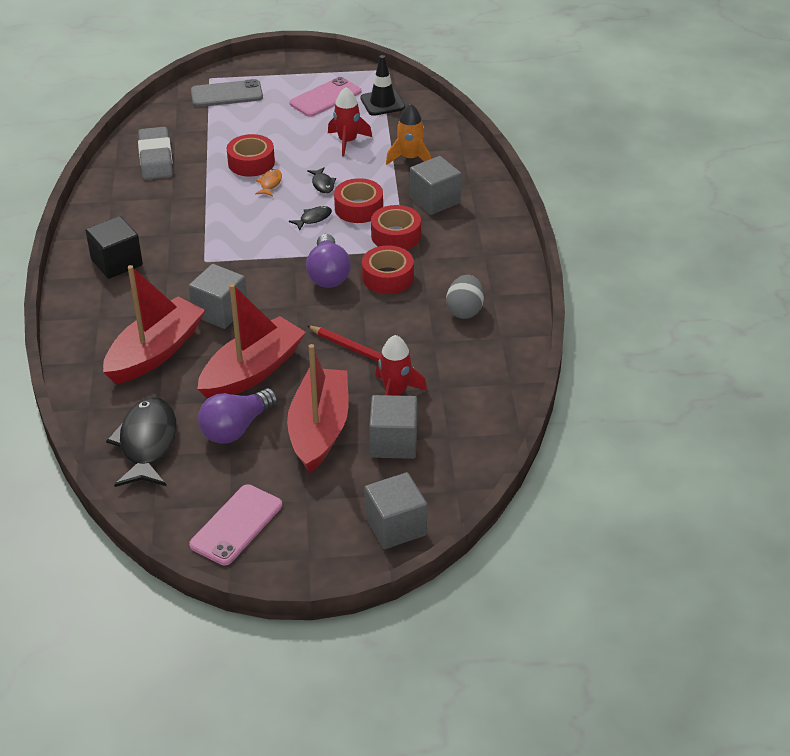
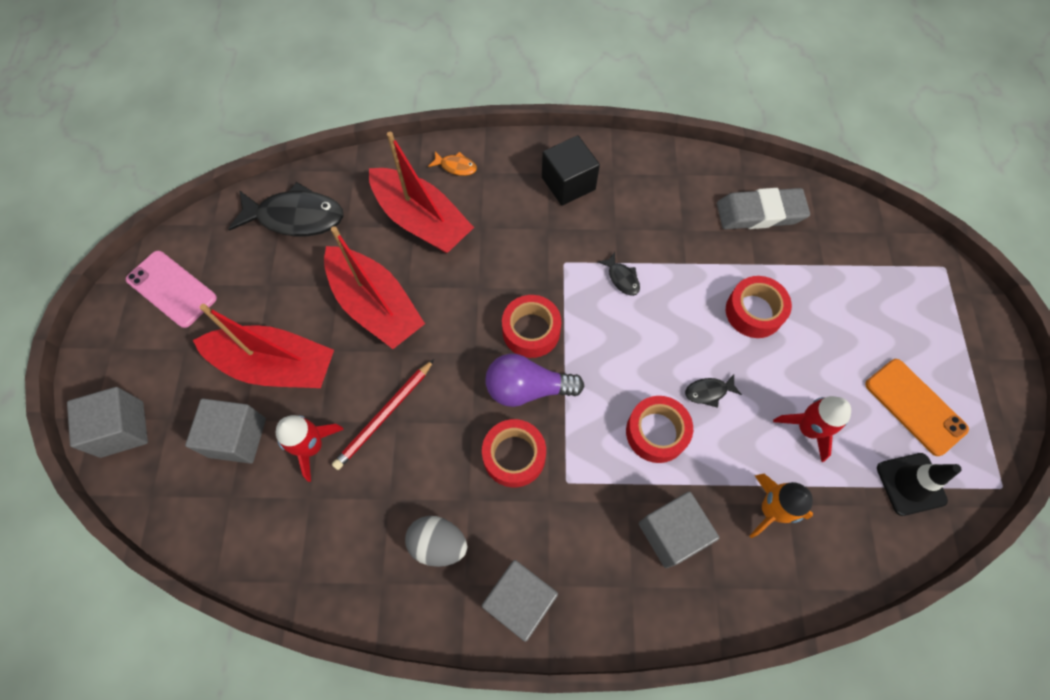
camera: 95 degrees right, 25 degrees up
(220, 311) = (475, 277): grey cube -> grey cube (520, 601)
(226, 94) = (908, 286): grey phone -> none
(236, 428) = (297, 290): purple light bulb -> none
(270, 184) = (709, 331): orange fish -> orange fish (456, 166)
(313, 219) = (636, 377): black fish -> black fish (622, 278)
(325, 98) = (915, 406): pink phone -> orange phone
(396, 236) = (596, 473): red tape -> red tape (531, 331)

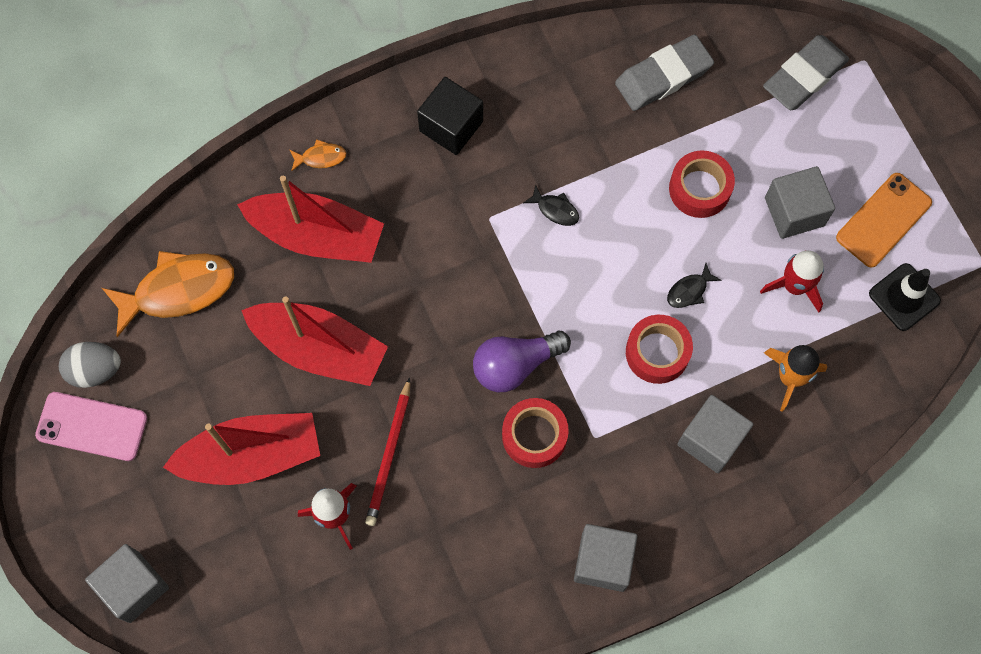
camera: 25 degrees left, 5 degrees up
(237, 437) = (255, 541): grey cube -> grey cube (794, 211)
(295, 217) = (178, 290): black fish -> orange fish
(438, 544) = (504, 547): grey egg -> grey egg (95, 370)
(531, 331) = (490, 305): red tape -> none
(884, 259) = (804, 76): none -> grey eraser
(915, 406) = (883, 220): orange phone -> orange phone turned 75 degrees counterclockwise

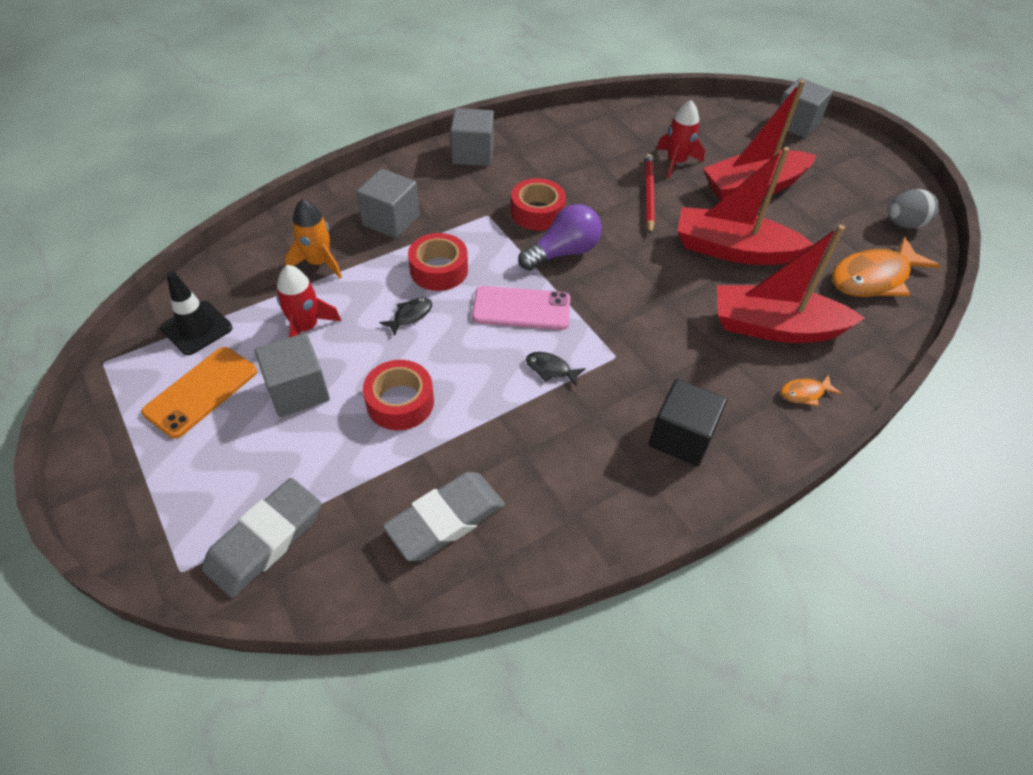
camera: 170 degrees right, 20 degrees down
(92, 426) = (882, 194): pink phone -> pink phone (521, 308)

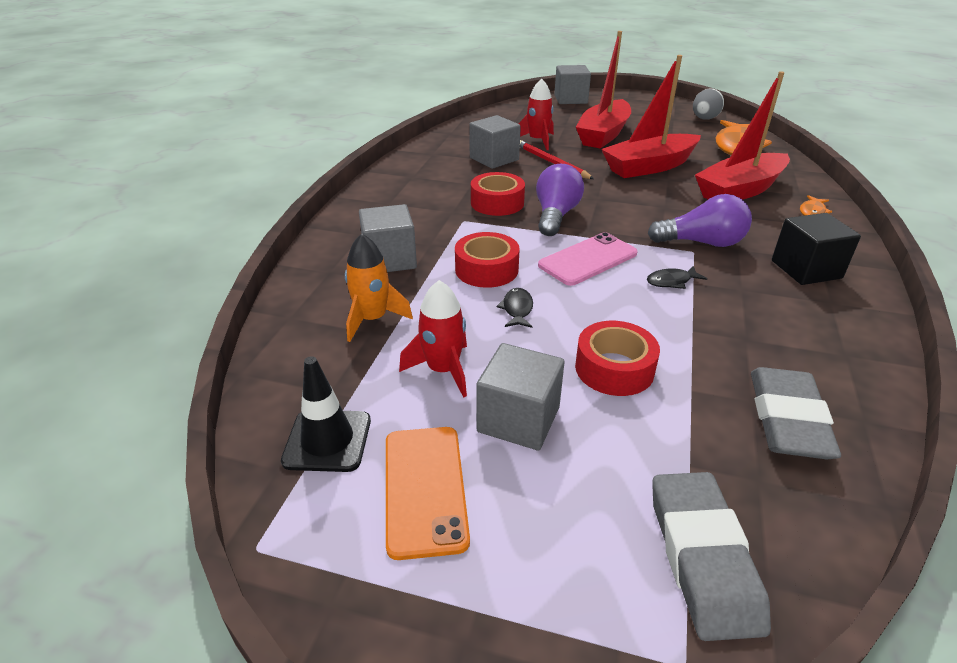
camera: 40 degrees left, 15 degrees down
(473, 154) = (387, 192): grey cube -> grey cube (494, 159)
(637, 354) = (702, 243): none -> purple light bulb

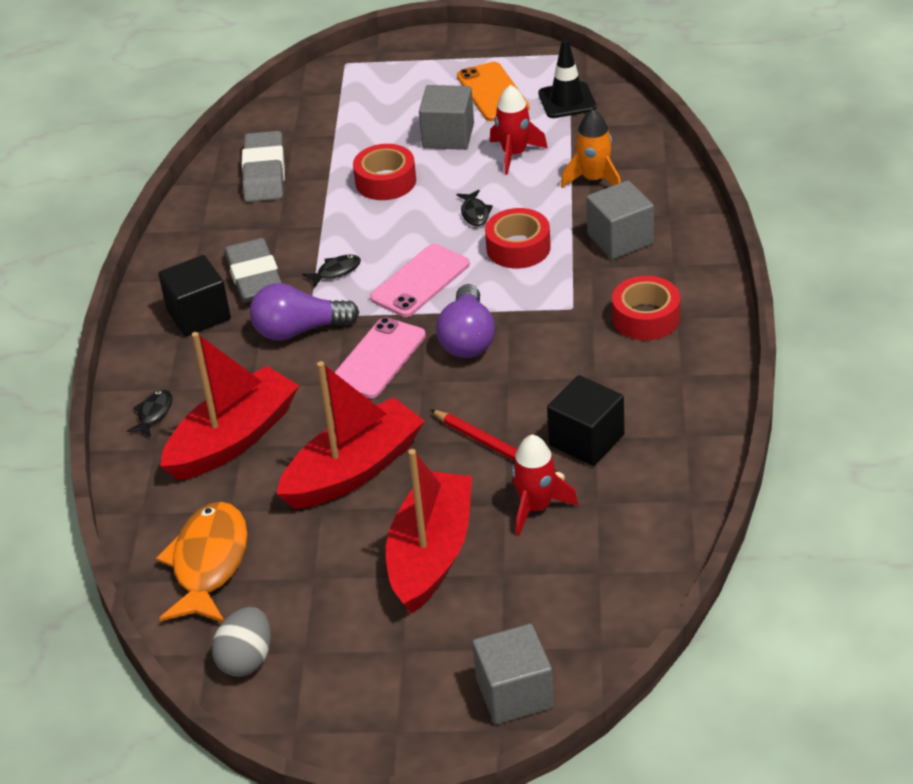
camera: 170 degrees right, 5 degrees up
(494, 159) = (586, 440): grey cube -> black cube
(497, 203) = (545, 345): red tape -> red tape (646, 318)
(630, 215) = (378, 358): none -> pink phone
(702, 557) = (332, 97): grey eraser -> grey eraser (255, 277)
(812, 211) = (153, 413): orange fish -> black fish

